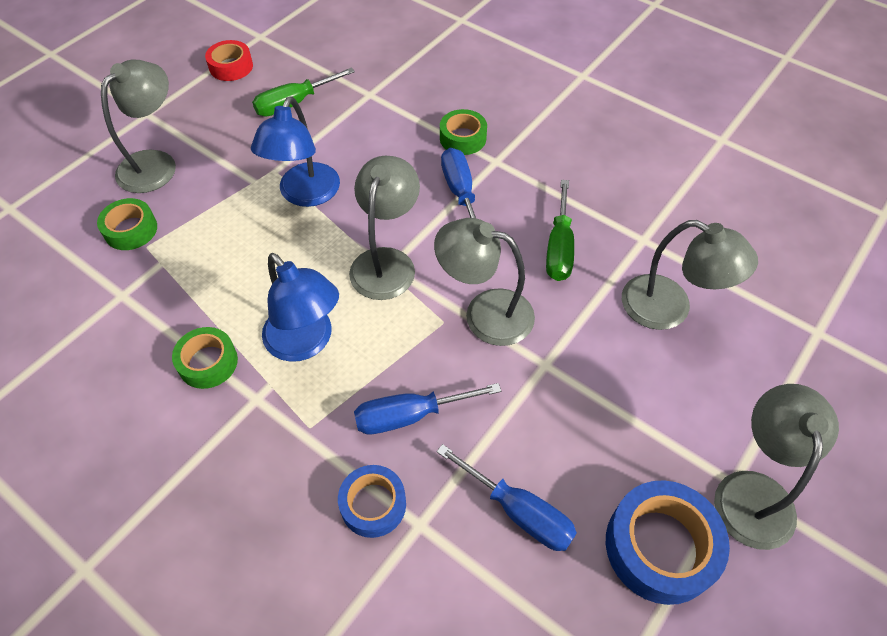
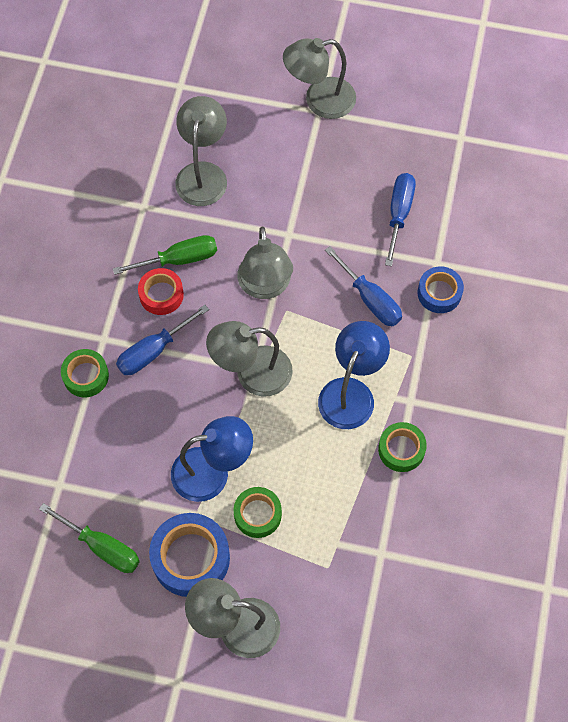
camera: 115 degrees left, 10 degrees up
(131, 230) = (318, 593): green tape -> green tape (257, 514)
(231, 67) = (73, 644): red tape -> red tape (161, 295)
(660, 547) = (379, 138): blue tape -> blue tape (190, 558)

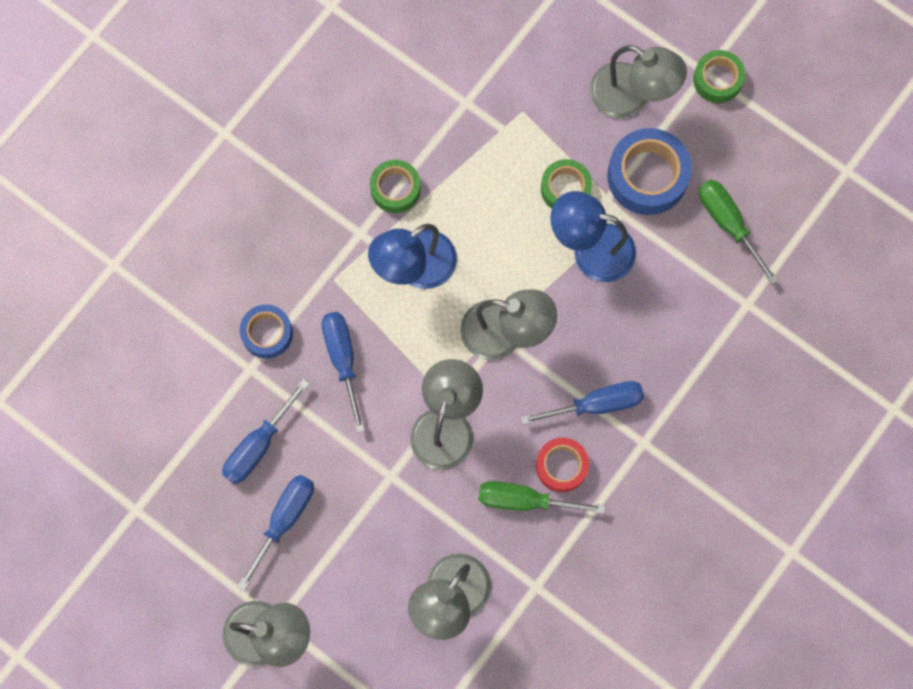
camera: 155 degrees left, 10 degrees up
(86, 376) = (678, 408): green tape -> green tape (717, 80)
(351, 174) = (284, 520): none -> blue screwdriver

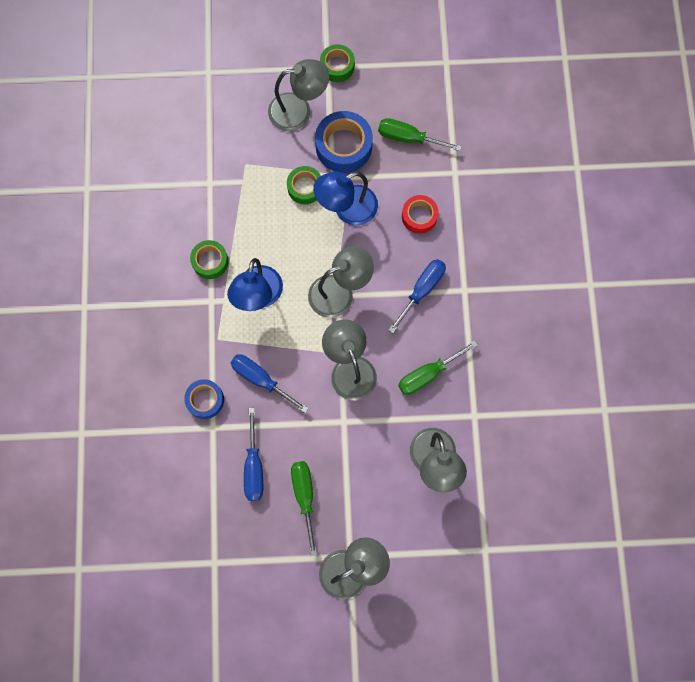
camera: 40 degrees left, 0 degrees up
(284, 520) = (304, 496): blue screwdriver -> green screwdriver
(561, 466) = (431, 339): red tape -> red tape (419, 216)

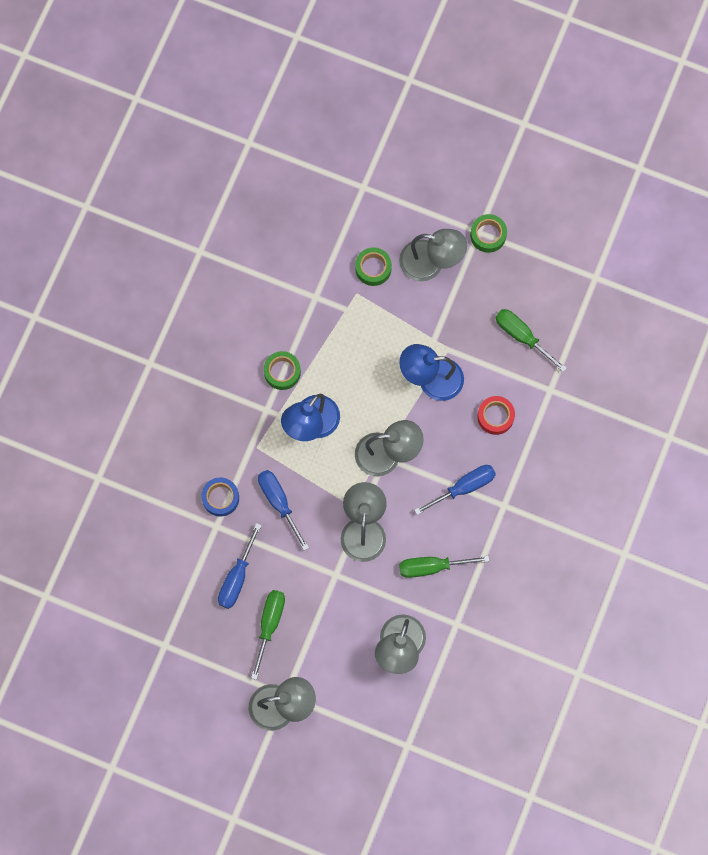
camera: 25 degrees right, 0 degrees up
(305, 187) = (402, 341): green tape -> green tape (373, 268)
(343, 146) = (457, 317): blue tape -> none

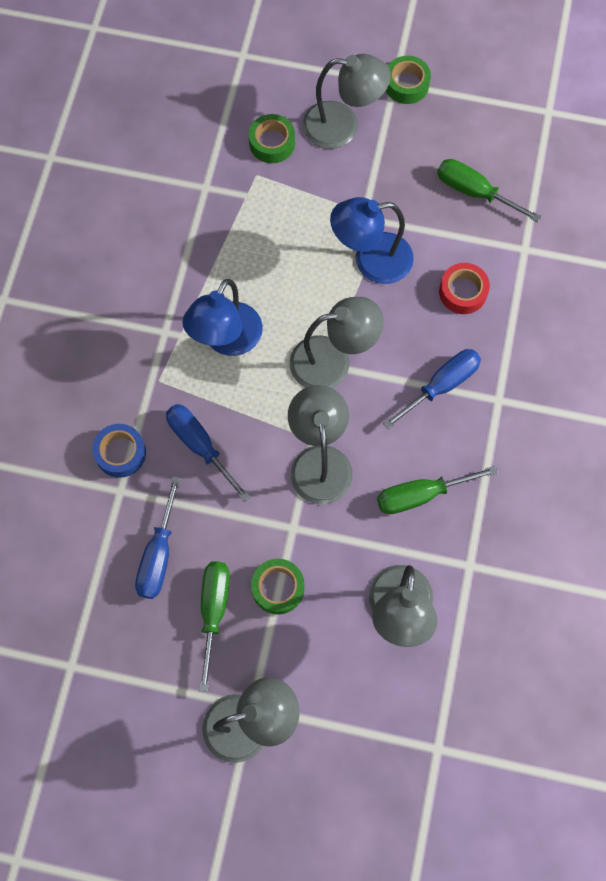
camera: 10 degrees left, 5 degrees down
(282, 372) = (177, 282): green tape -> green tape (278, 588)

